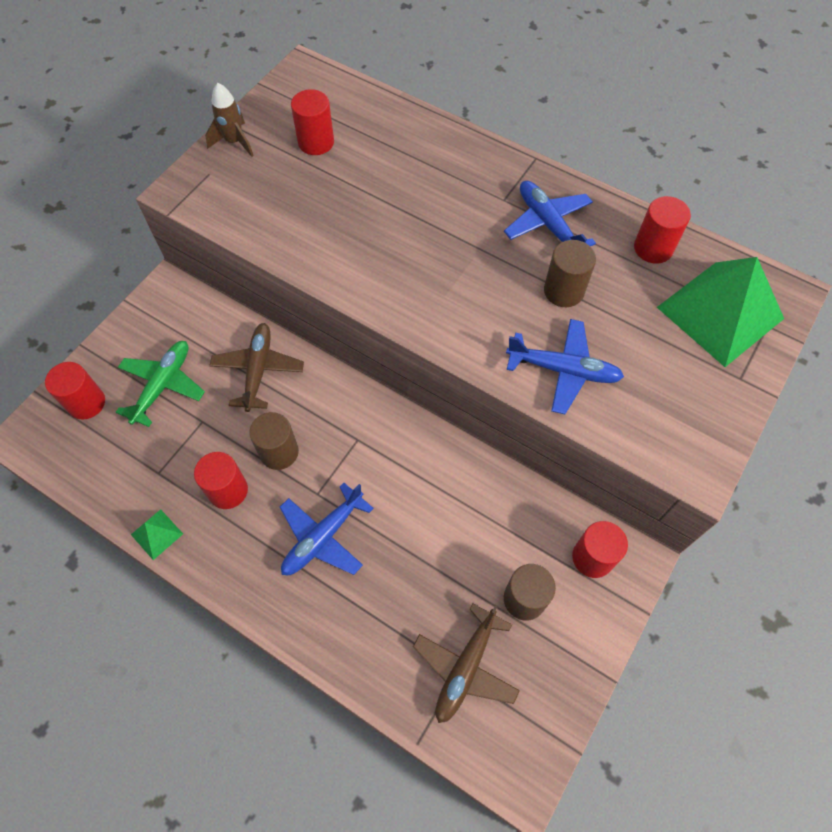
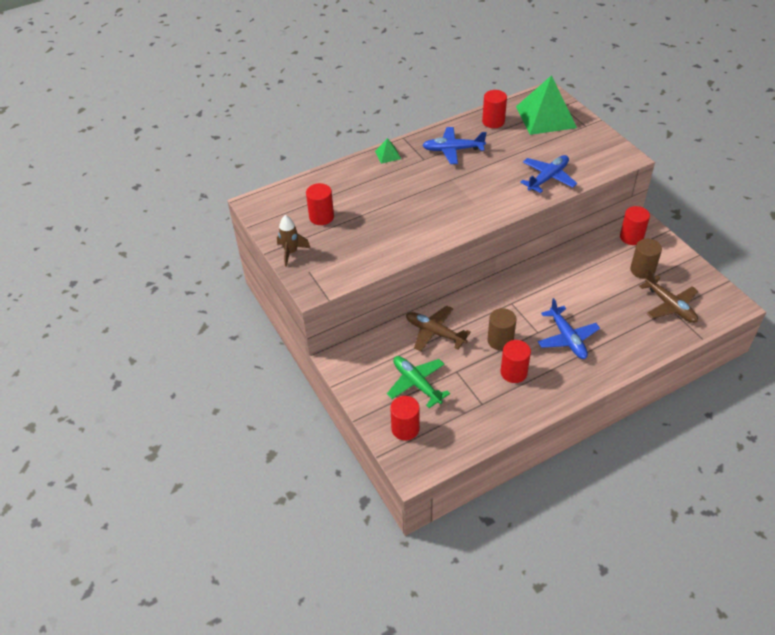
camera: 60 degrees left, 15 degrees down
(156, 534) = (526, 416): green pyramid -> green pyramid (388, 155)
(563, 291) = (499, 160): brown cylinder -> none

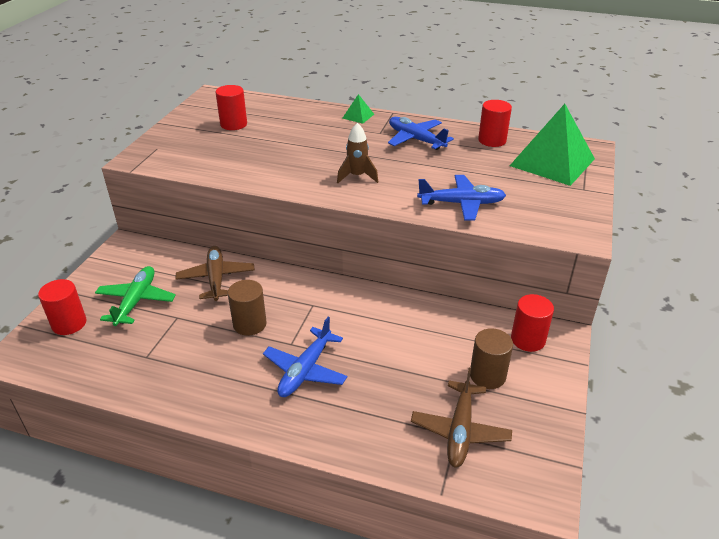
camera: 45 degrees right, 10 degrees down
(291, 252) = (172, 131): brown rocket -> brown rocket (357, 176)
(513, 372) = (212, 356): red cylinder -> none

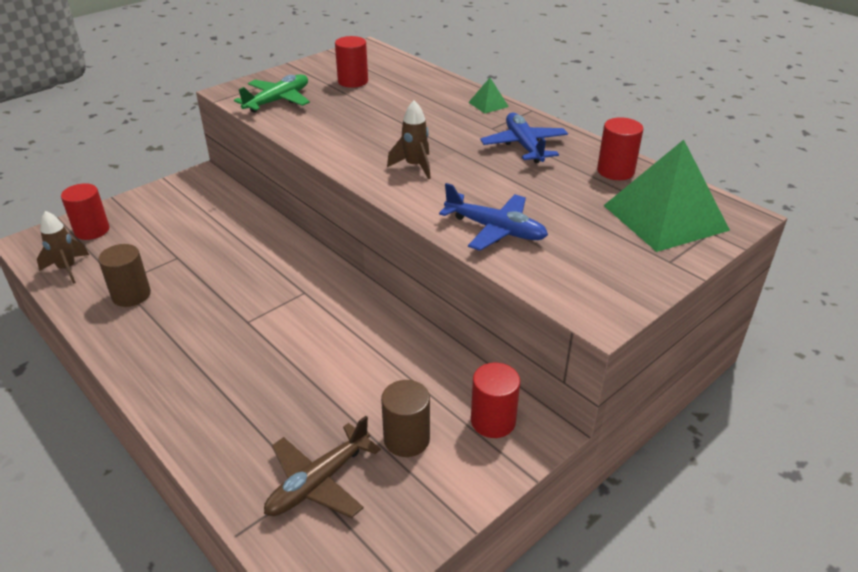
camera: 30 degrees right, 0 degrees up
(82, 364) = (67, 269): none -> brown rocket
(136, 301) = (160, 230): green plane -> green plane (278, 101)
(216, 278) = (244, 234): brown plane -> none
(249, 324) = (230, 288): brown cylinder -> brown cylinder (131, 295)
(305, 370) = (234, 352): blue plane -> none

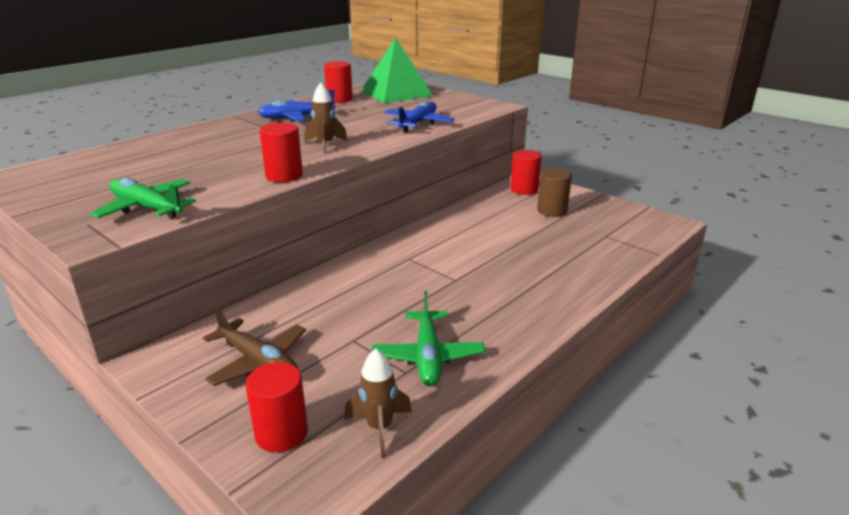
camera: 95 degrees left, 10 degrees down
(131, 295) = (428, 356): brown cylinder -> green plane
(318, 482) = (602, 233): brown plane -> brown plane (258, 361)
(353, 81) = (116, 176): red cylinder -> red cylinder (284, 176)
(488, 104) = (214, 127): green pyramid -> none

